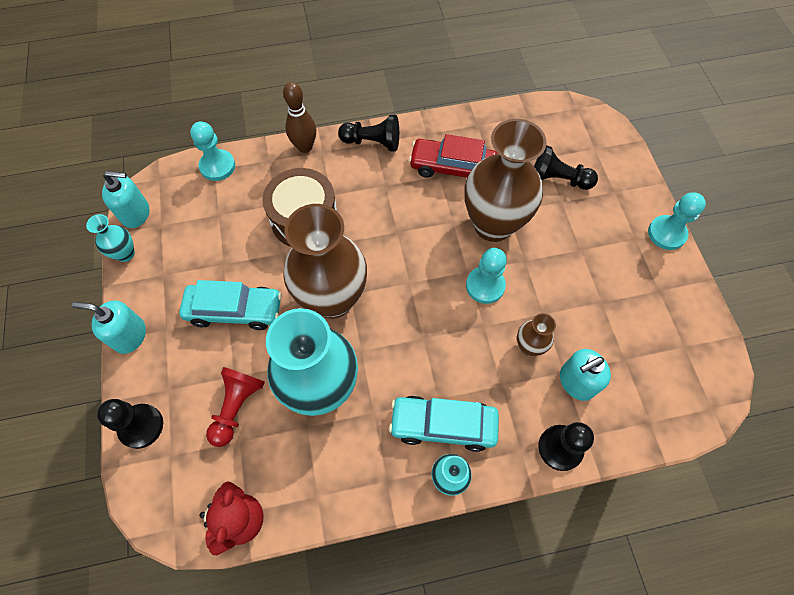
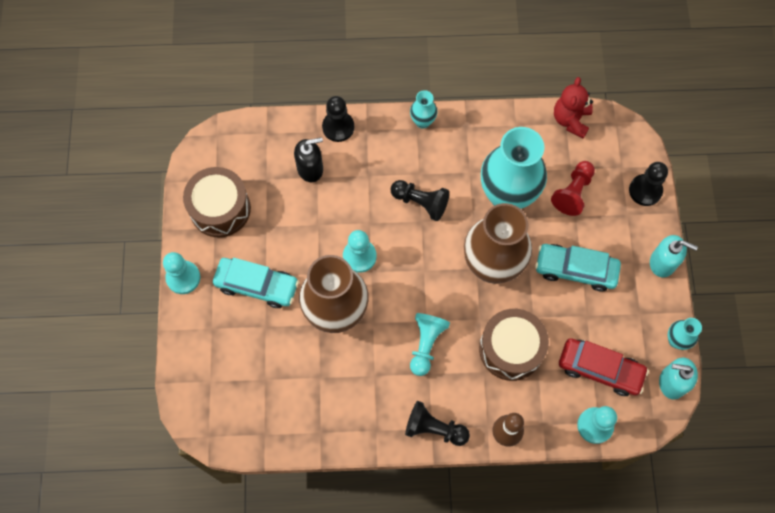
camera: 170 degrees left, 5 degrees up
(393, 210) = (426, 344): none -> turquoise pawn
(443, 425) = (419, 155): turquoise car -> turquoise car (257, 285)
(452, 167) = (359, 383): red car -> red car (600, 369)
(529, 347) = (338, 200): brown vase -> none
(558, 179) = (260, 351): black pawn -> black pawn (420, 202)
(576, 382) = (310, 168): turquoise soap dispenser -> black soap dispenser
(663, 313) = (220, 209): none -> brown drum

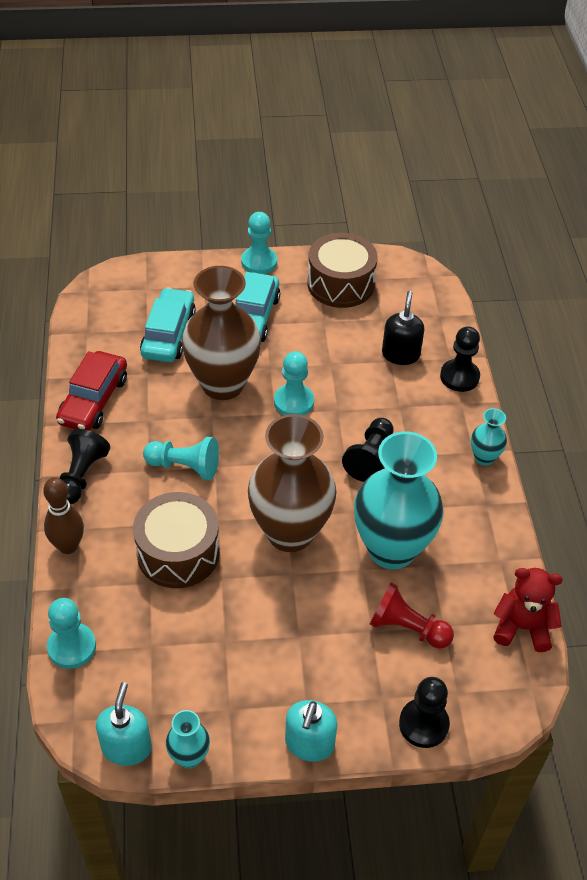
camera: 85 degrees right, 20 degrees down
(310, 168) = (400, 354): black soap dispenser -> black soap dispenser turned 150 degrees counterclockwise
(575, 270) = (290, 628): turquoise car -> turquoise car (168, 334)
(600, 369) = (148, 655): red car -> red car (94, 400)

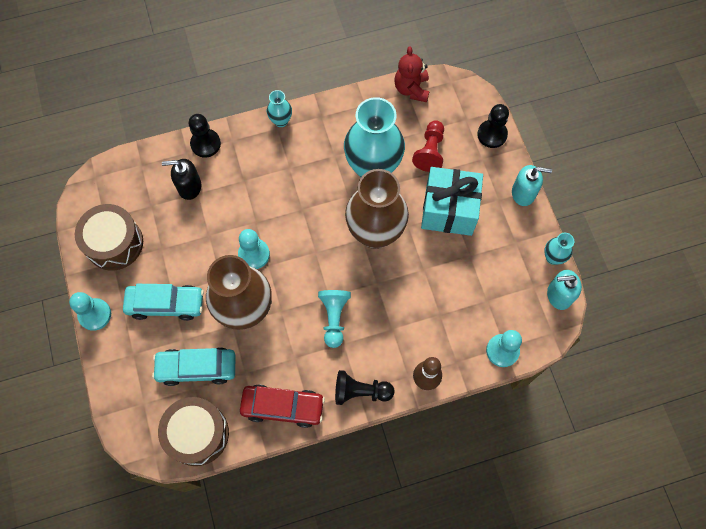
camera: 100 degrees left, 20 degrees up
(178, 553) = (411, 302): brown drum -> brown drum (197, 434)
(304, 630) = (449, 210): none -> turquoise gift
(370, 458) = (297, 193): black pawn -> none

